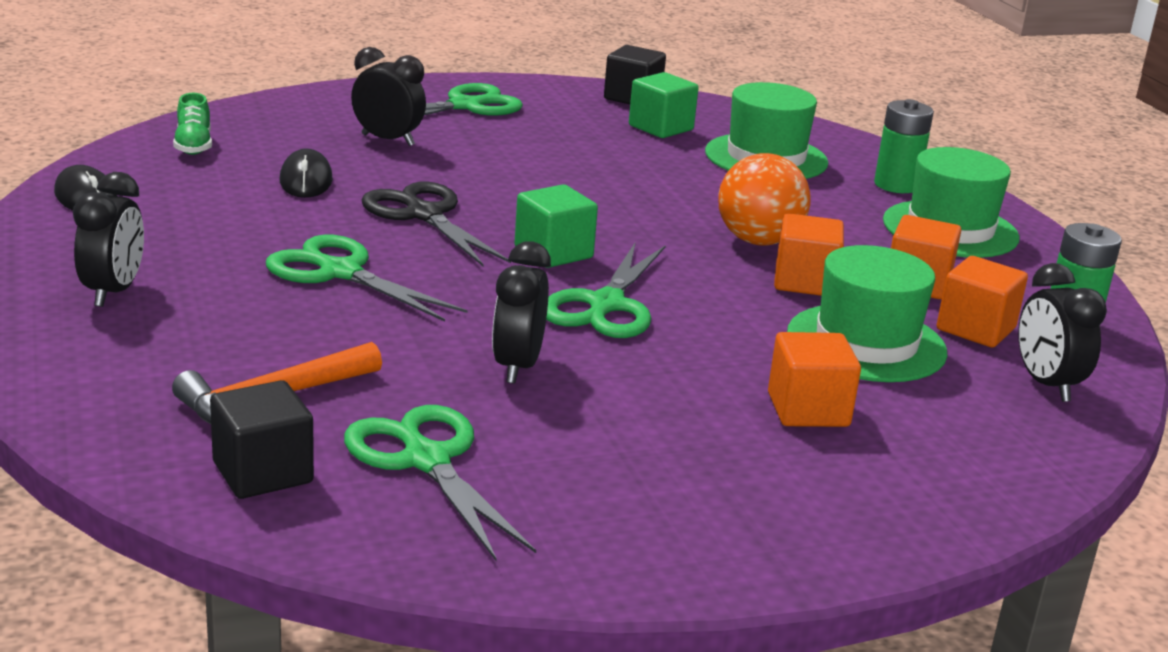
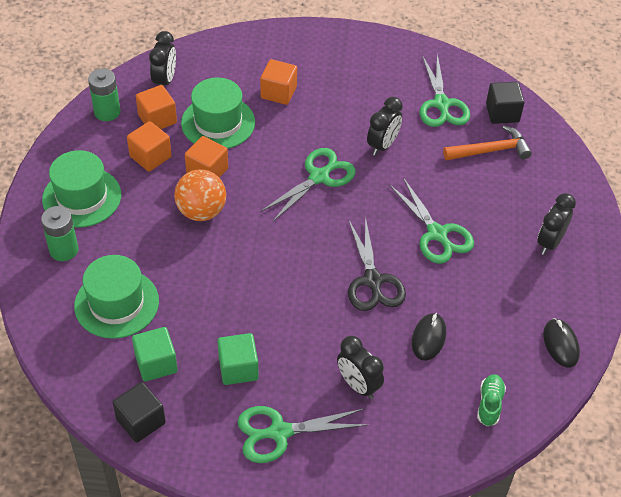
camera: 155 degrees left, 25 degrees up
(553, 253) = (320, 226): green cube -> green cube (238, 368)

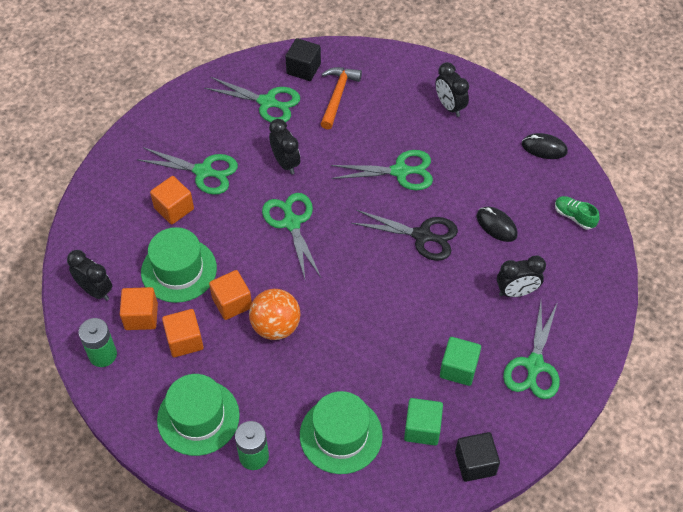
camera: 60 degrees left, 5 degrees up
(331, 94) = (203, 171): none -> green scissors

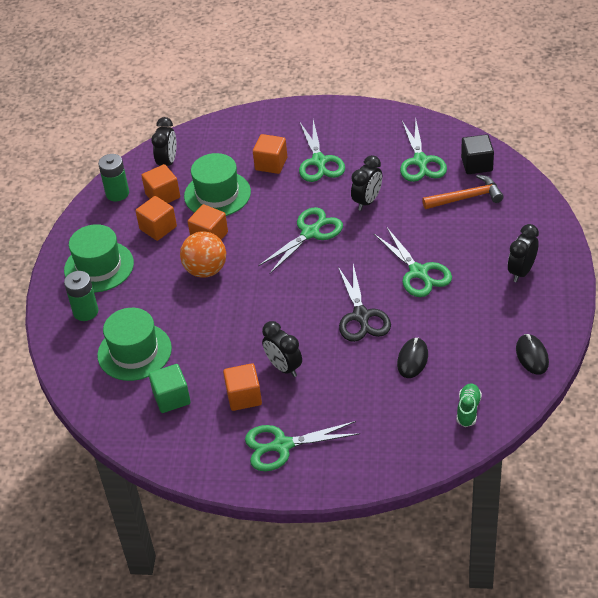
camera: 65 degrees right, 10 degrees down
(458, 368) = (244, 397): green cube -> orange cube
(475, 463) = (160, 445): black cube -> none
(516, 292) = (350, 402): black clock -> black clock (284, 367)

